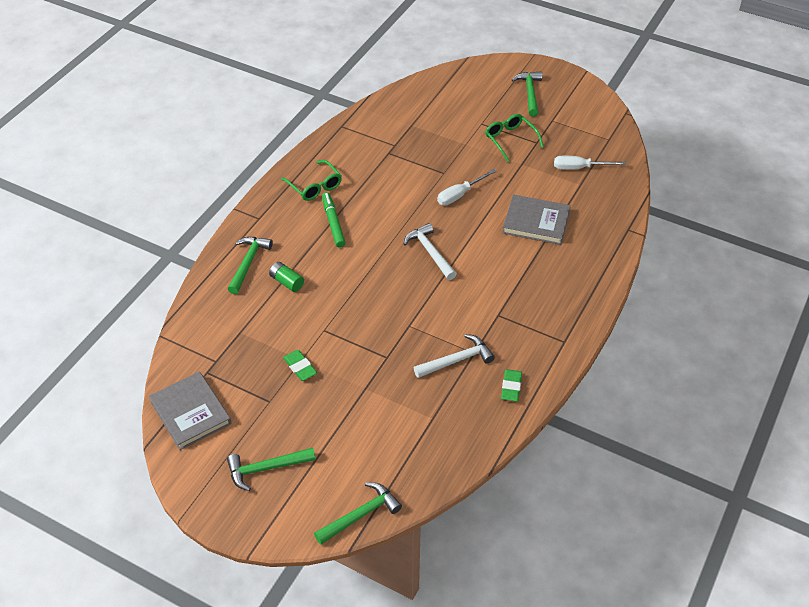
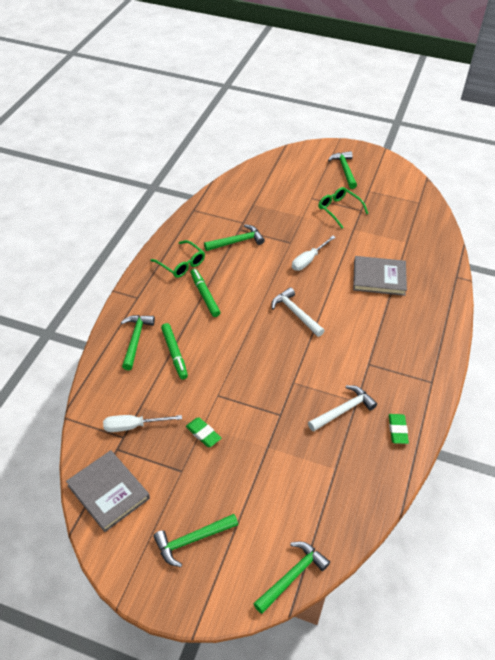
camera: 10 degrees left, 0 degrees up
(287, 282) = (174, 354): green battery -> green marker
(382, 166) = (237, 242): none -> green hammer
(579, 168) = (402, 228): white screwdriver -> white screwdriver (133, 426)

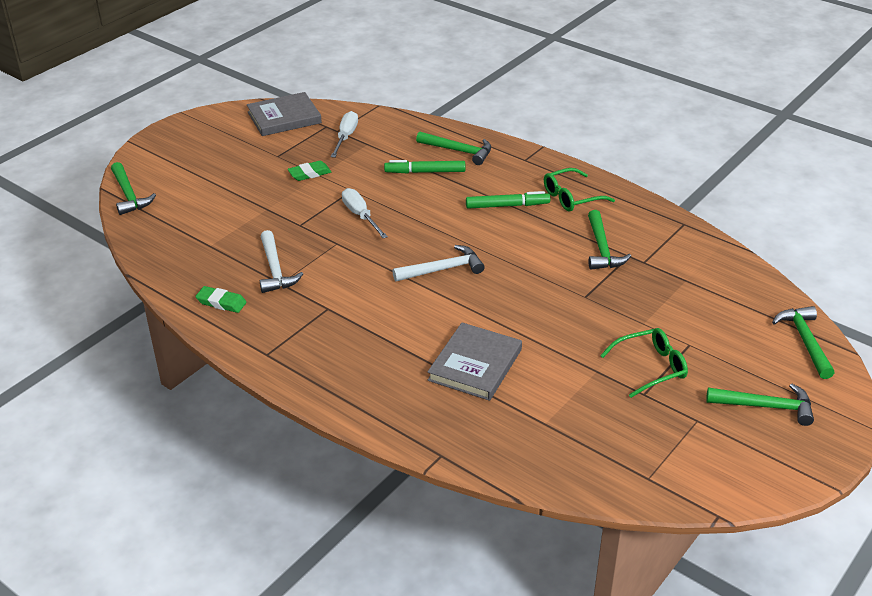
camera: 110 degrees right, 10 degrees down
(192, 540) = (205, 151): green hammer -> green hammer (805, 341)
(308, 260) = (540, 305): white screwdriver -> white screwdriver (360, 216)

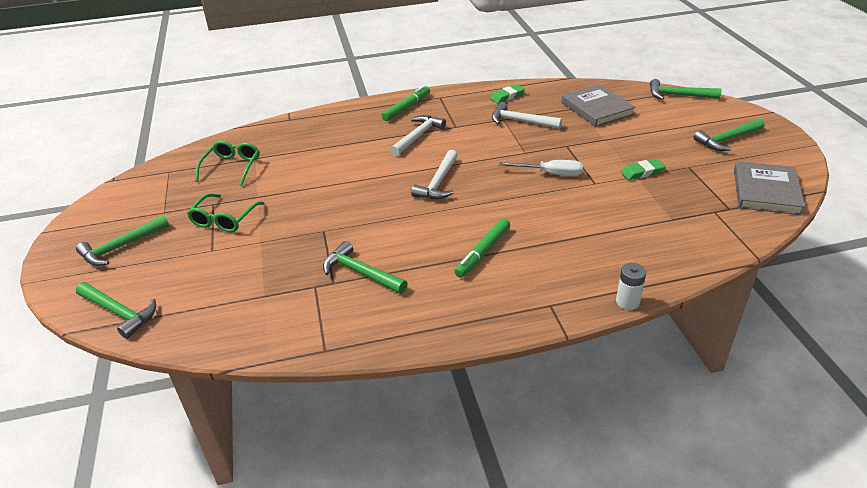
camera: 130 degrees right, 0 degrees up
(309, 173) = (642, 172): green eraser -> green eraser turned 60 degrees clockwise
(346, 137) = (696, 212): white screwdriver -> none
(374, 324) = (418, 136): none -> white hammer
(425, 172) = (587, 231): green marker -> green marker (406, 107)
(458, 151) = (609, 268): green hammer -> green hammer (727, 140)
(475, 365) = (332, 155): grey book -> grey book (597, 108)
(485, 135) = (627, 302): none -> white battery
(571, 197) = (452, 299): green glasses -> green glasses (232, 167)

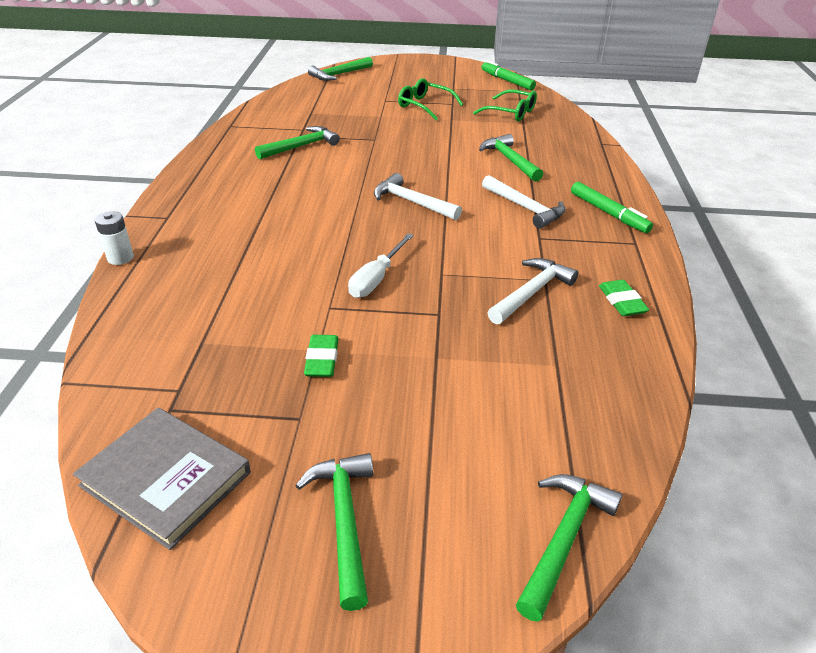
camera: 105 degrees right, 0 degrees up
(121, 247) = (416, 75): green hammer -> green hammer (510, 160)
(483, 252) = (272, 202): green marker -> green marker (507, 81)
(597, 108) = (544, 386): grey book -> none

